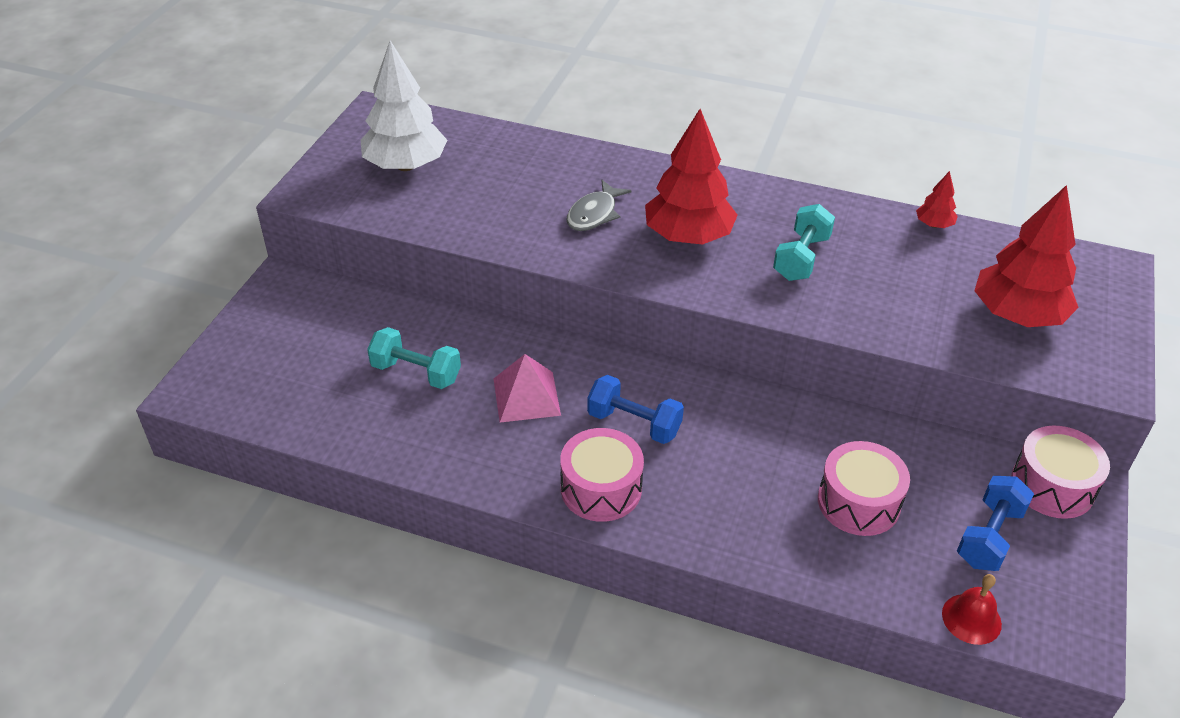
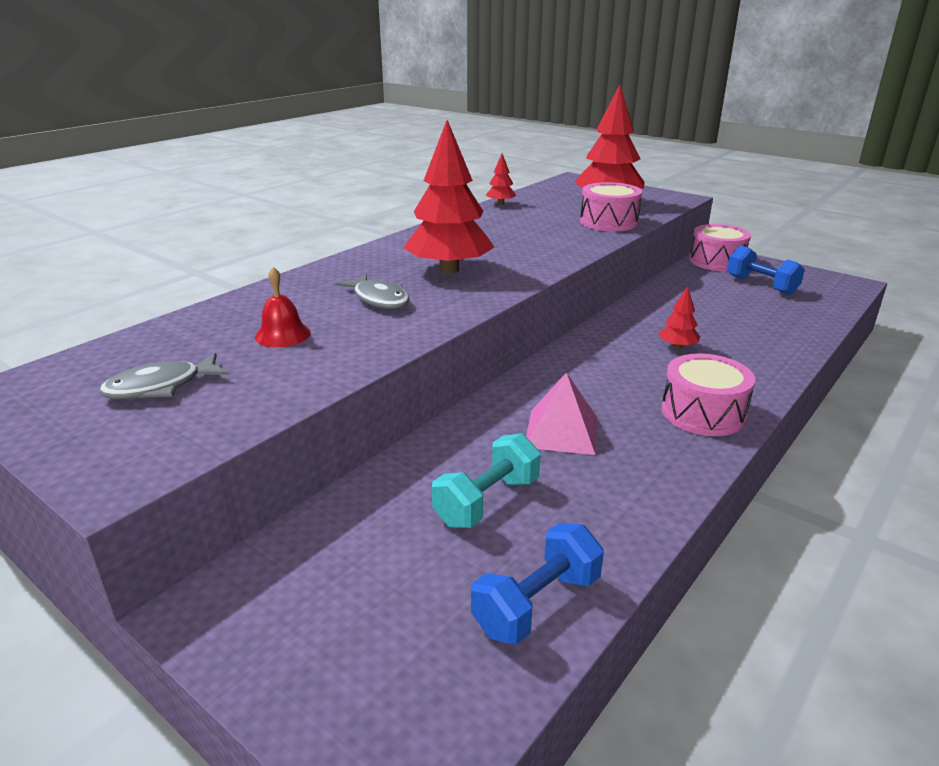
camera: 70 degrees left, 15 degrees down
(405, 165) = (160, 387): white tree -> grey fish
(634, 423) = (620, 382): blue dumbbell -> blue dumbbell (537, 604)
(738, 461) = (677, 346): none -> red tree
(801, 258) = (509, 241): turquoise dumbbell -> none
(858, 502) = (727, 314): pink drum -> pink drum (609, 222)
(971, 618) = (834, 304): red bell -> red bell (282, 335)

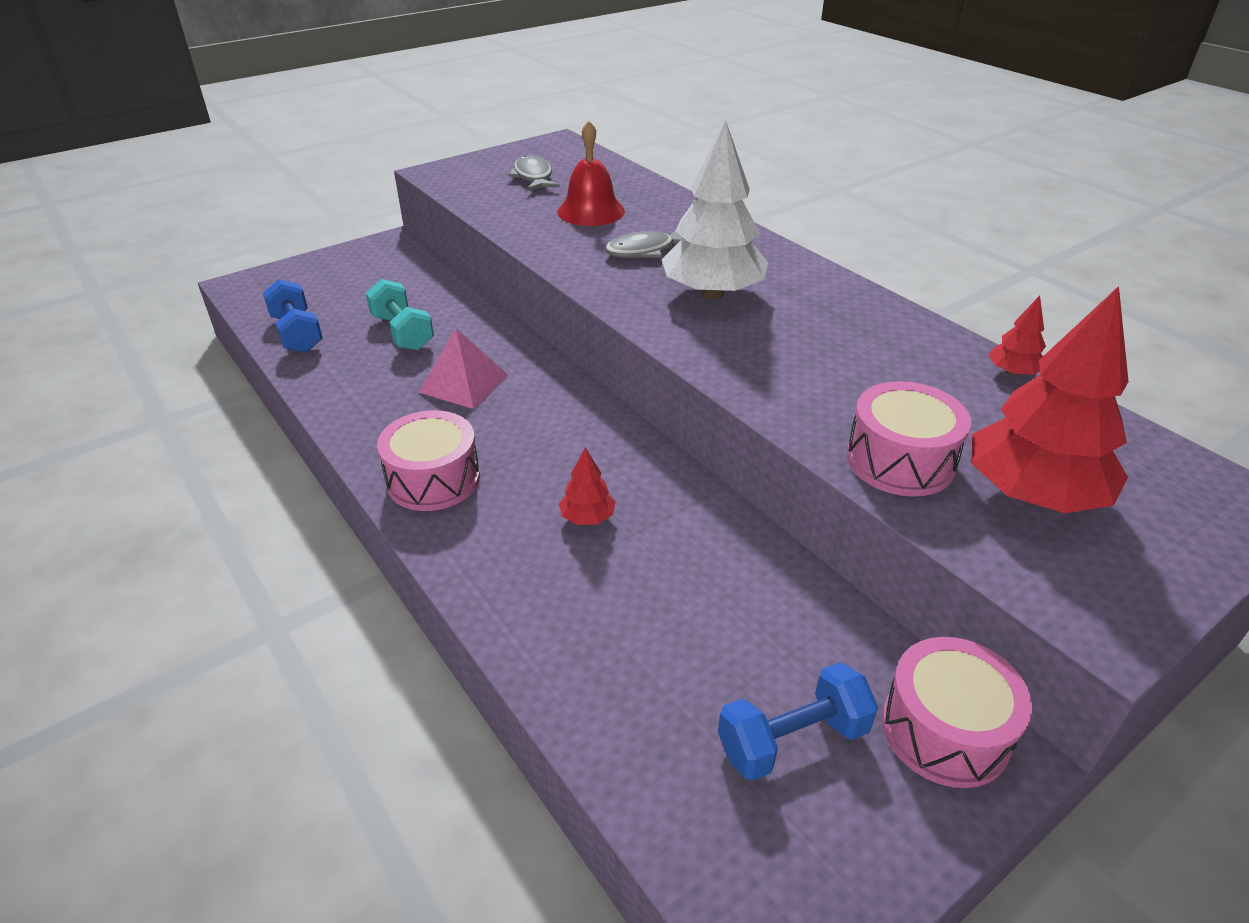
camera: 105 degrees right, 10 degrees up
(282, 335) = (591, 211): red bell -> red bell, size x1.50
(449, 270) = (712, 293): red tree -> white tree

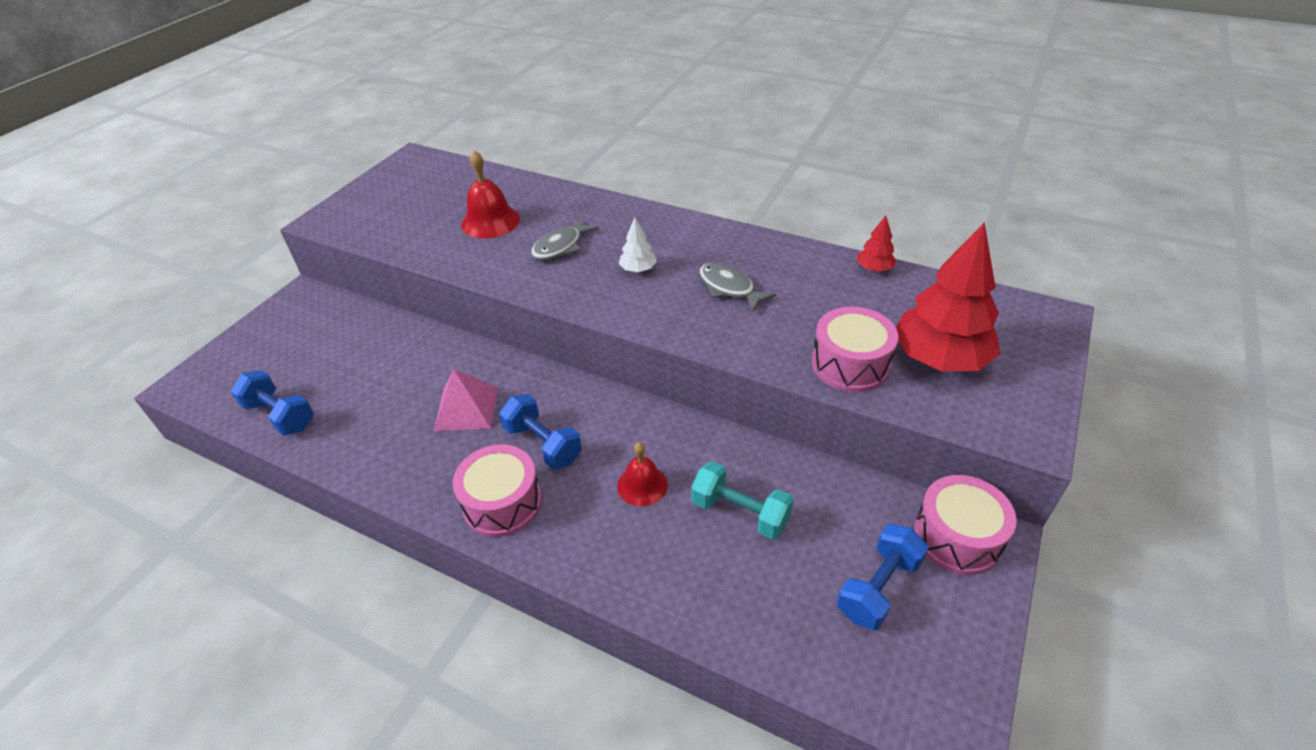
camera: 25 degrees left, 5 degrees up
(402, 332) = (379, 380): turquoise dumbbell -> turquoise dumbbell (740, 513)
(513, 441) = (543, 444): none -> blue dumbbell
(533, 177) = (416, 201): grey fish -> grey fish (729, 288)
(587, 518) = (642, 485): red tree -> red bell
(712, 293) = (638, 269): white tree -> white tree, size x0.45

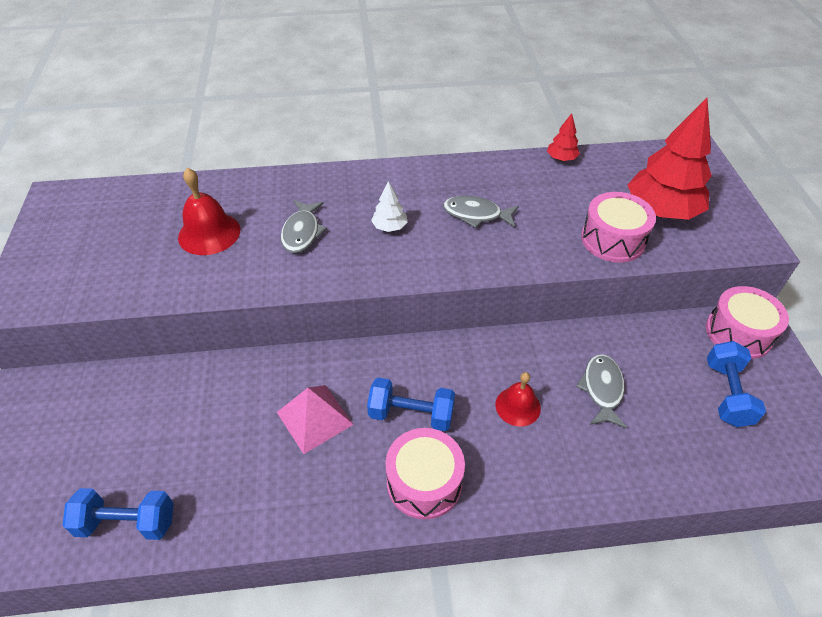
camera: 35 degrees left, 5 degrees up
(740, 513) = (602, 389): turquoise dumbbell -> grey fish

